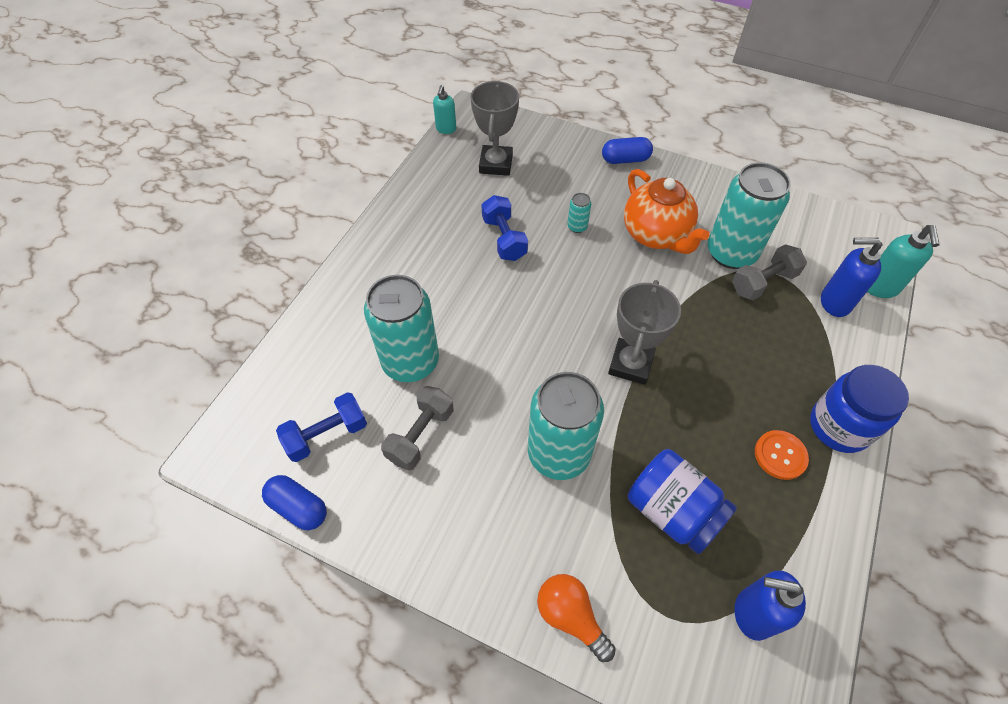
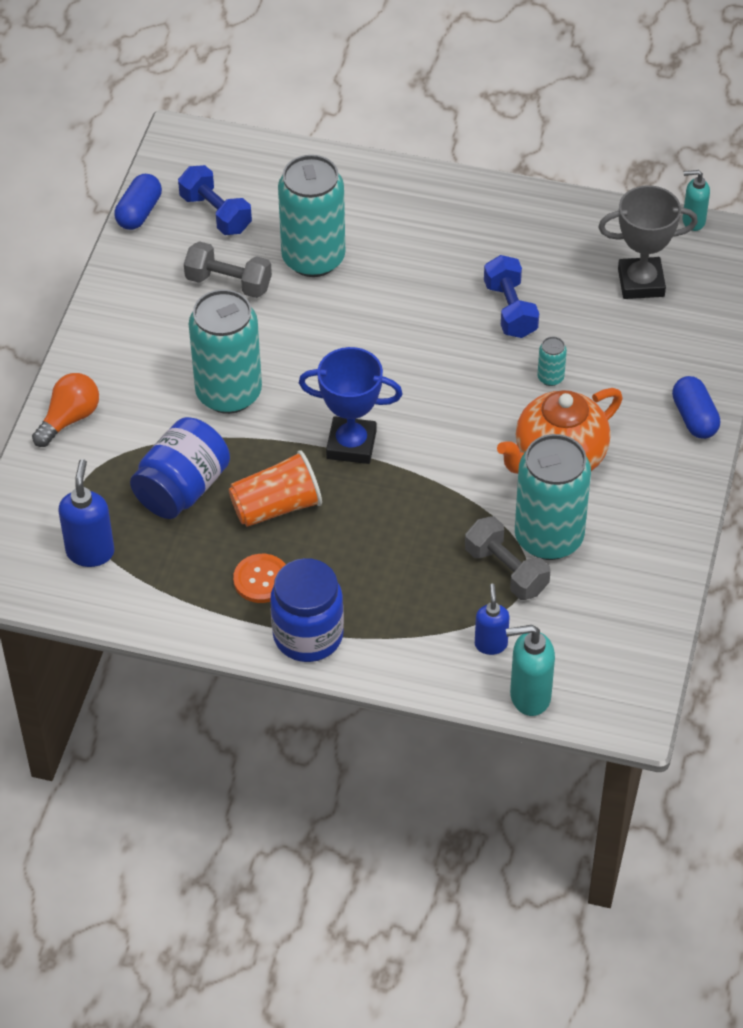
camera: 80 degrees right, 5 degrees down
(504, 238) = (510, 310): blue dumbbell -> blue dumbbell turned 75 degrees counterclockwise
(630, 364) = (351, 445): grey trophy -> blue trophy
(697, 431) = (276, 507): none -> orange cup
(834, 303) = (491, 644): blue soap dispenser -> blue soap dispenser, size x0.66

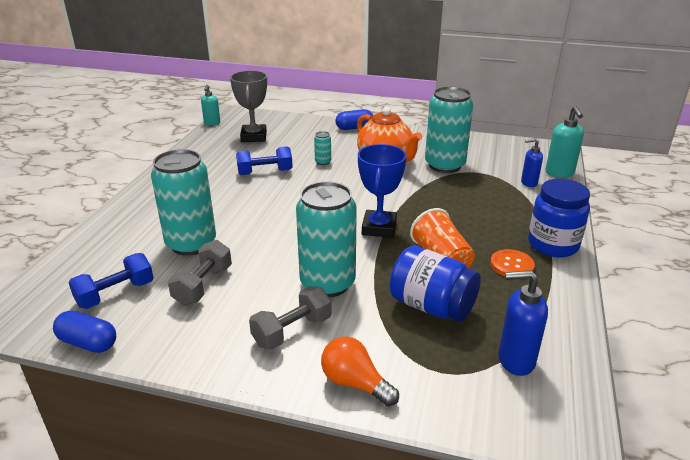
camera: 90 degrees left, 20 degrees down
(506, 570) = (472, 177): grey dumbbell -> grey dumbbell (292, 331)

